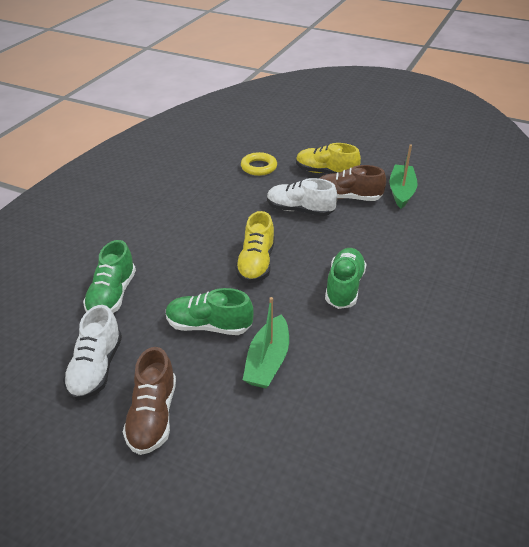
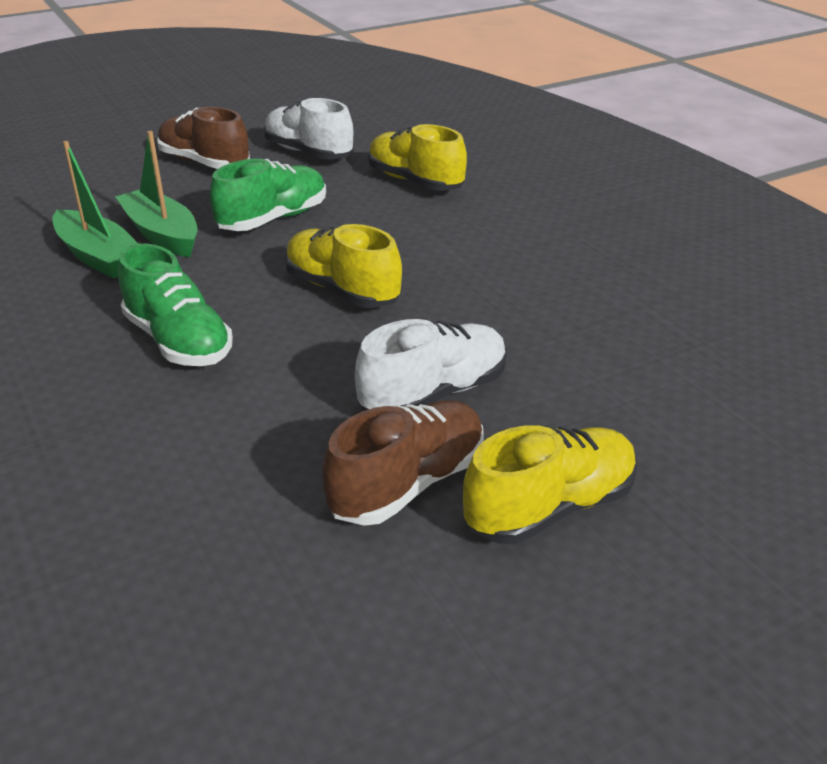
camera: 125 degrees right, 5 degrees down
(112, 295) = (415, 182): green shoe -> yellow shoe
(259, 167) = (664, 413): yellow ring -> none
(401, 191) = (332, 600): green boat -> green boat (98, 257)

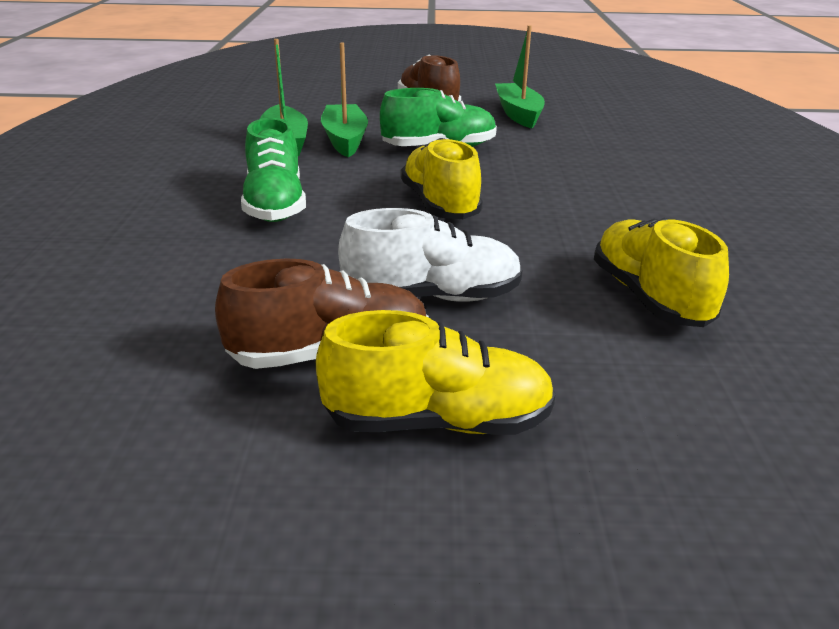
camera: 30 degrees right, 5 degrees down
(308, 153) = (518, 114): white shoe -> green boat
(415, 182) = (590, 149): yellow shoe -> yellow shoe (649, 297)

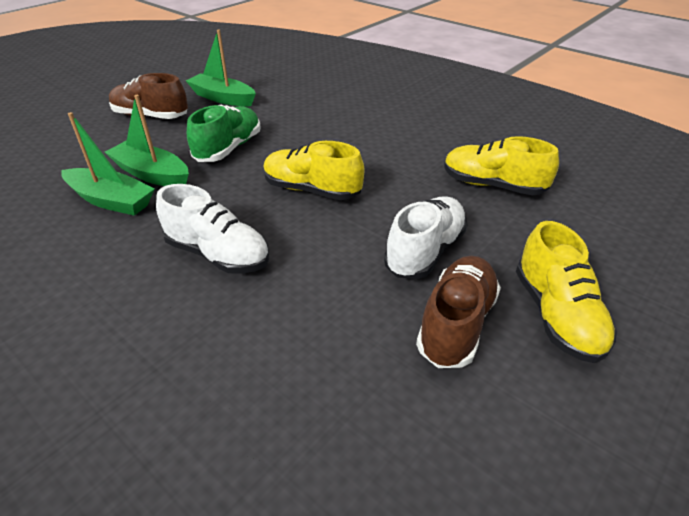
camera: 50 degrees left, 10 degrees up
(275, 205) = (218, 254): green shoe -> white shoe
(438, 422) = (556, 315): yellow shoe -> yellow shoe turned 135 degrees clockwise

